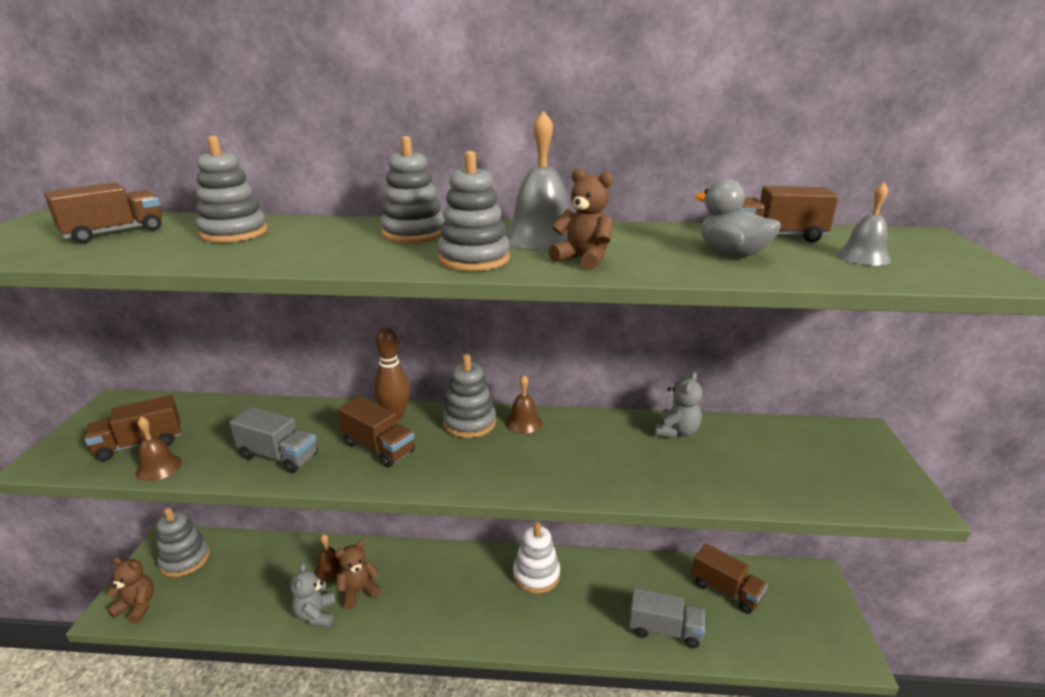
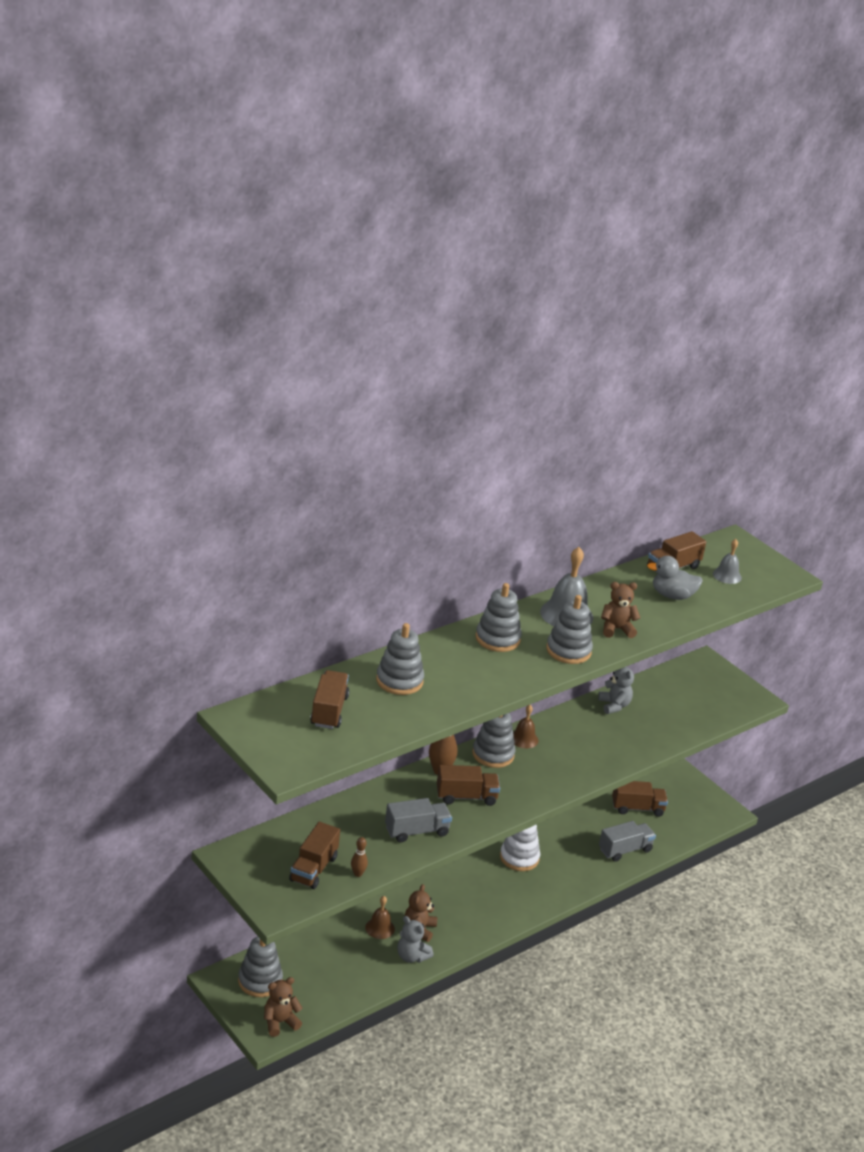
camera: 45 degrees left, 5 degrees up
(159, 467) = (358, 874): brown bell -> brown bowling pin

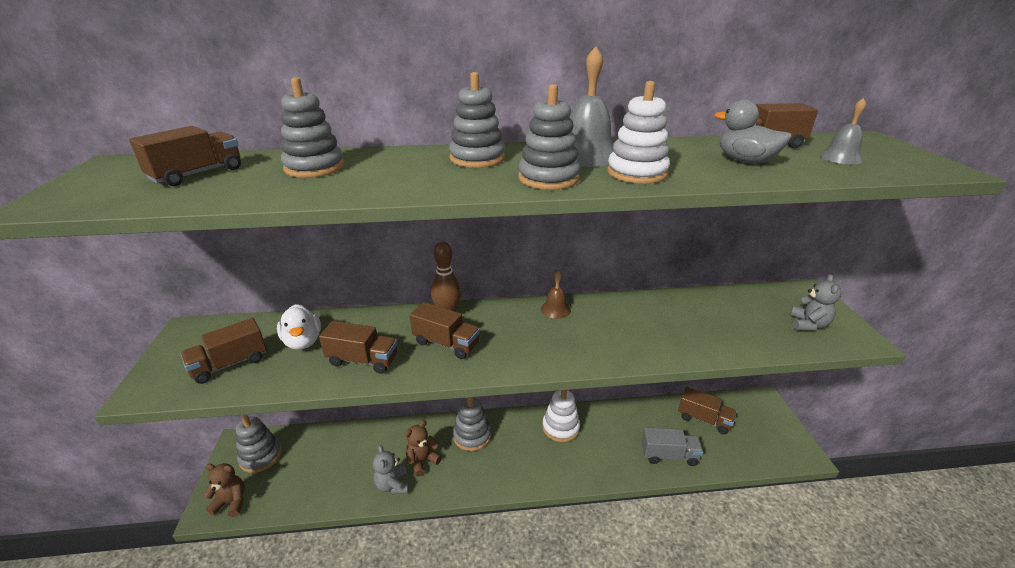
camera: 35 degrees right, 0 degrees up
(348, 832) = (303, 342): none -> white duck
(358, 874) = (258, 383): brown bowling pin -> none
(380, 928) = (392, 447): brown bell -> none
(417, 831) = (363, 360): grey truck -> brown truck
(493, 754) = (512, 314): grey stacking toy -> grey stacking toy (472, 436)
(614, 705) = (675, 305): grey teddy bear -> grey teddy bear (808, 324)
(616, 629) = (637, 173): brown teddy bear -> white stacking toy

